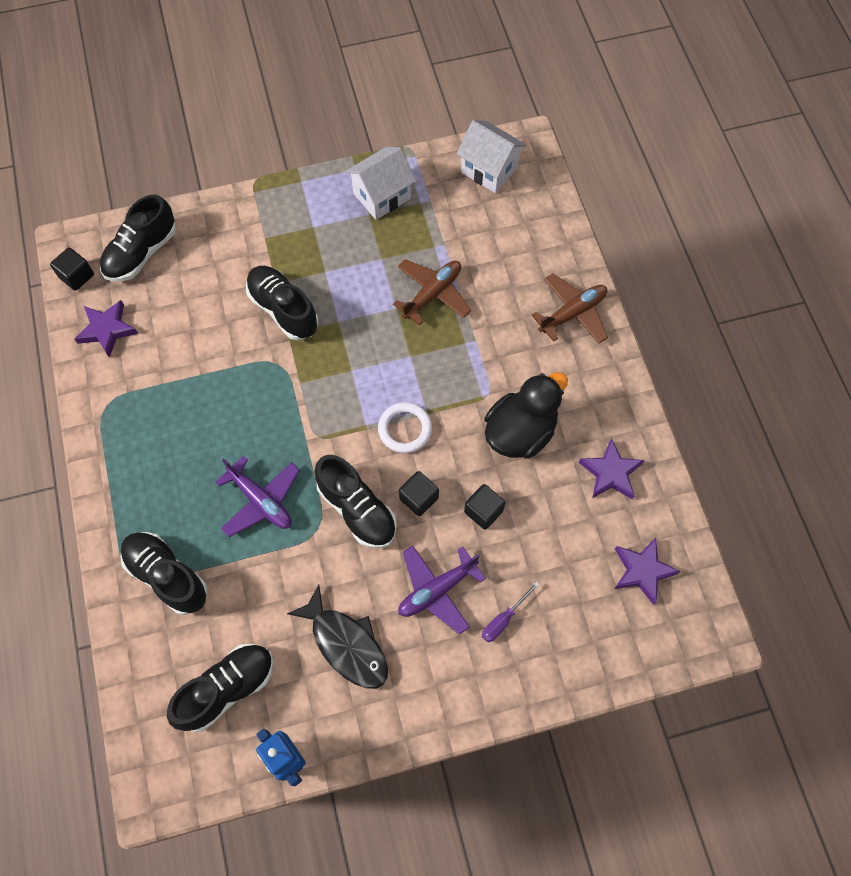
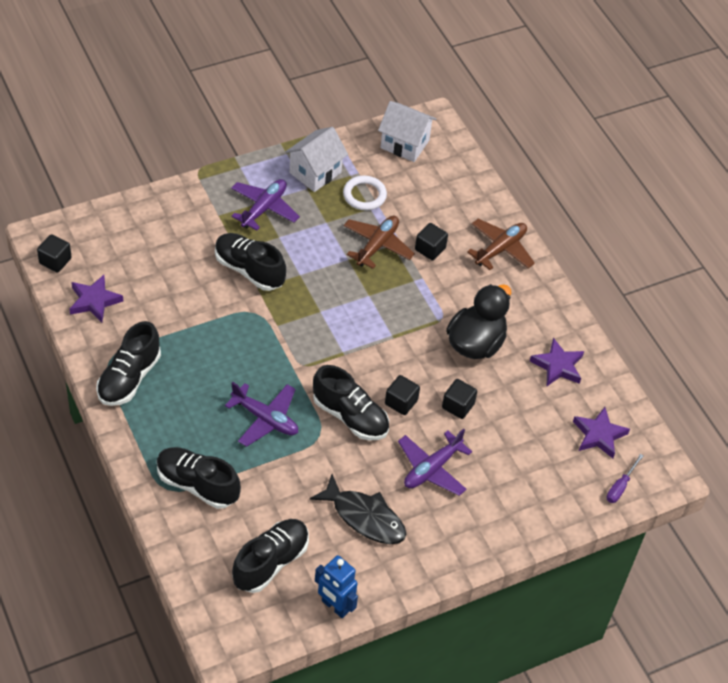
camera: 15 degrees left, 15 degrees down
(141, 253) = (110, 237): black shoe -> black shoe (129, 378)
(316, 235) = (264, 208): none -> purple plane
(405, 429) = (377, 351): white ring -> white ring (364, 195)
(491, 305) = (430, 249): none -> black cube
(503, 619) = (492, 483): purple screwdriver -> purple screwdriver (620, 486)

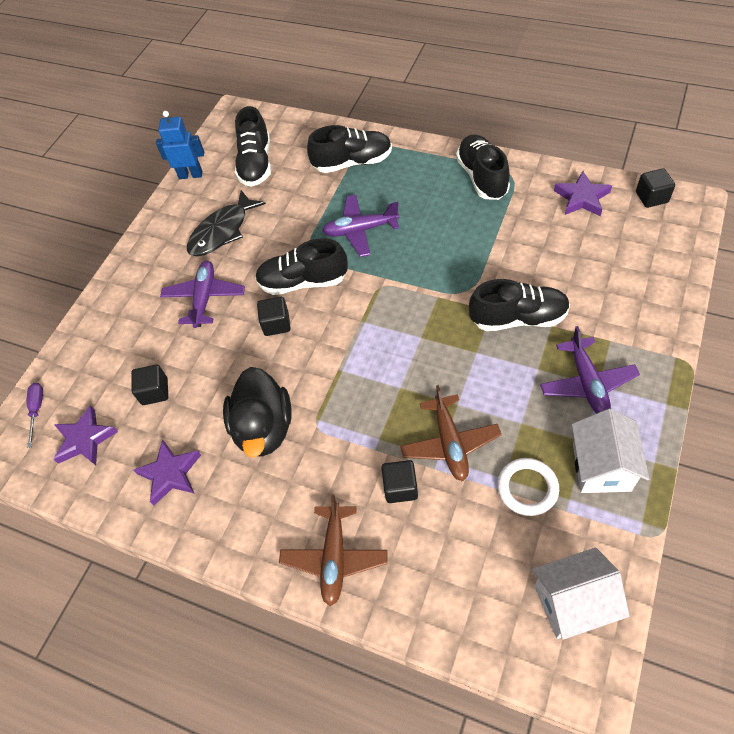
camera: 150 degrees right, 5 degrees up
(364, 517) = (222, 231): black fish -> black fish turned 45 degrees counterclockwise
(458, 406) = (228, 360): black cube -> black cube (155, 392)

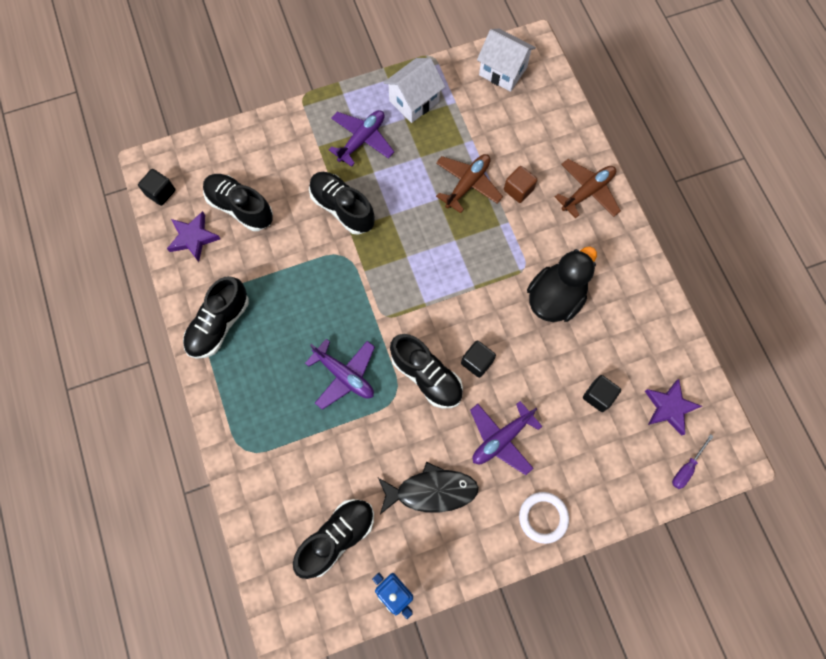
camera: 140 degrees left, 15 degrees up
(170, 474) = (634, 327): purple star -> none
(352, 162) = (273, 446): black shoe -> black shoe (240, 207)
(400, 487) = (518, 190): black cube -> brown cube
(527, 488) = (459, 128): white ring -> white ring (543, 517)

